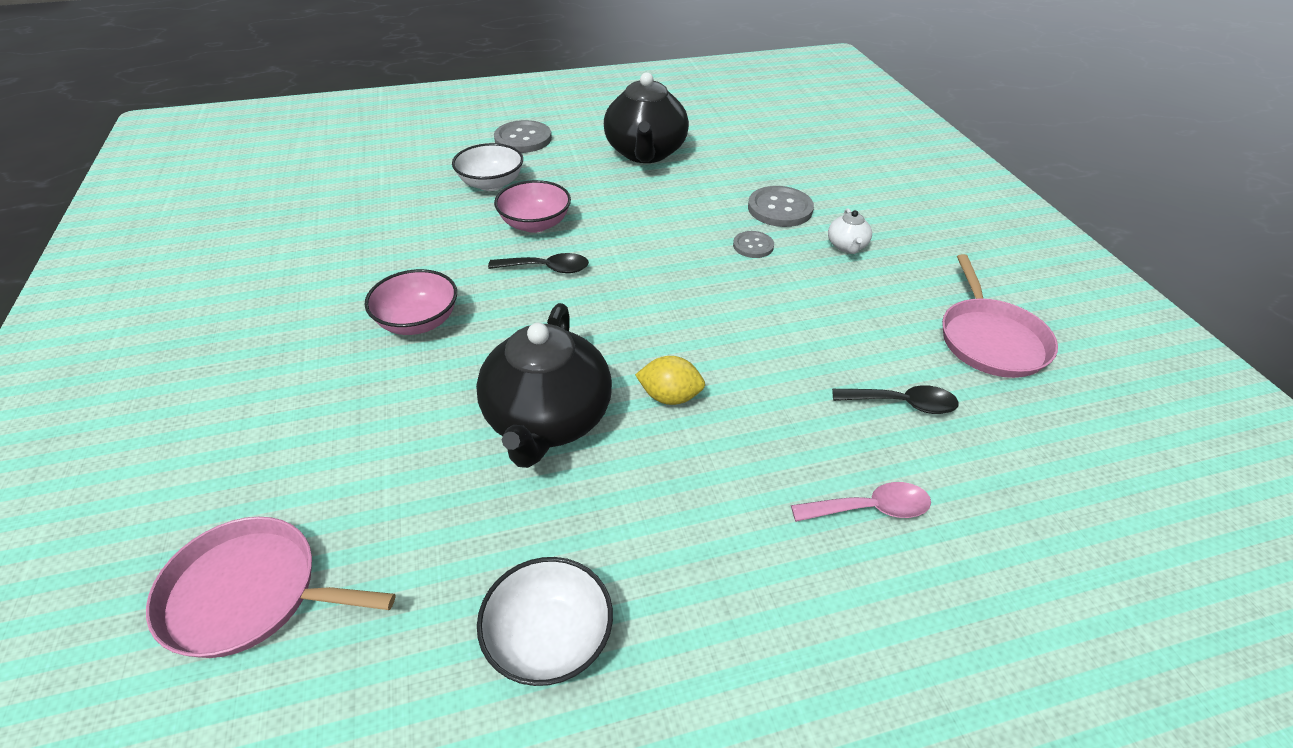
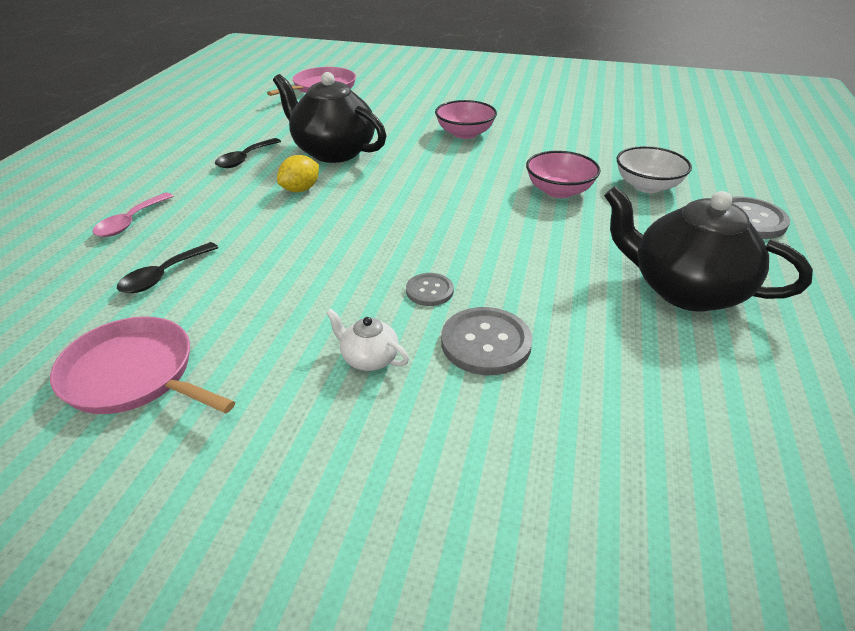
camera: 120 degrees right, 5 degrees down
(547, 268) = (486, 182): black spoon -> black spoon (245, 159)
(549, 639) = (216, 128): white bowl -> none

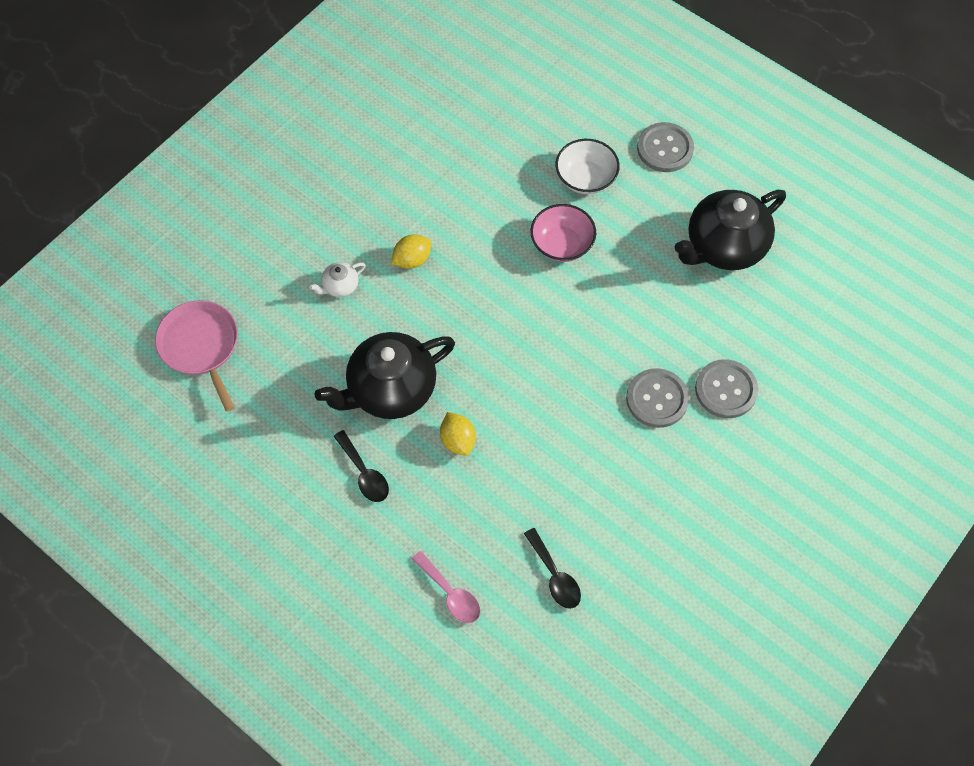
camera: 65 degrees left, 25 degrees up
(134, 375) = (670, 607): pink pan -> none
(368, 358) = (712, 463): white teapot -> white teapot (340, 286)
(429, 291) = (657, 399): grey button -> grey button, size x1.70
(465, 133) = (412, 260): pink bowl -> yellow lemon

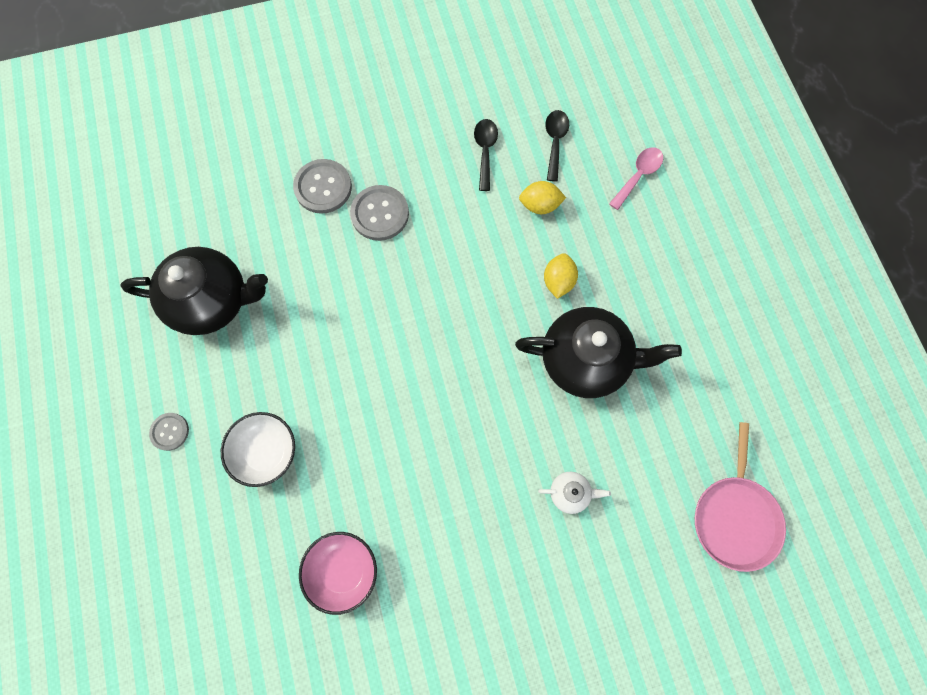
camera: 145 degrees left, 10 degrees up
(364, 473) = (650, 302): black spoon -> black spoon (485, 151)
(412, 260) = (486, 475): yellow lemon -> yellow lemon (540, 205)
(450, 594) = (638, 175): pink spoon -> pink spoon turned 45 degrees clockwise
(562, 244) = (343, 397): pink bowl -> pink bowl (343, 570)
(665, 149) = (170, 431): grey button -> grey button, size x0.59

